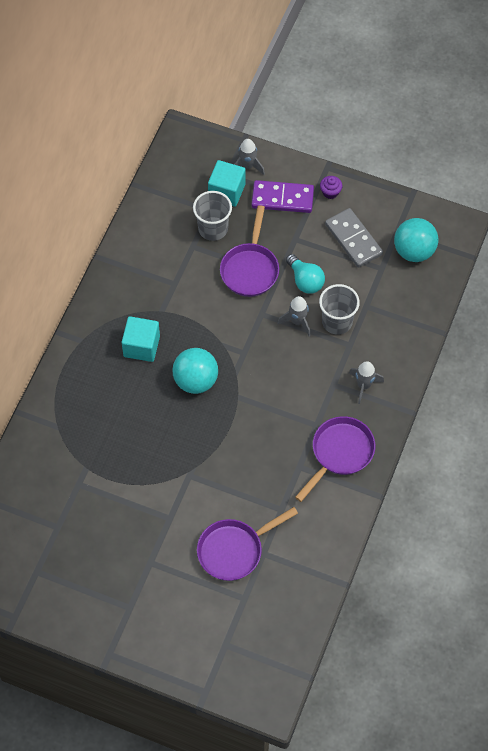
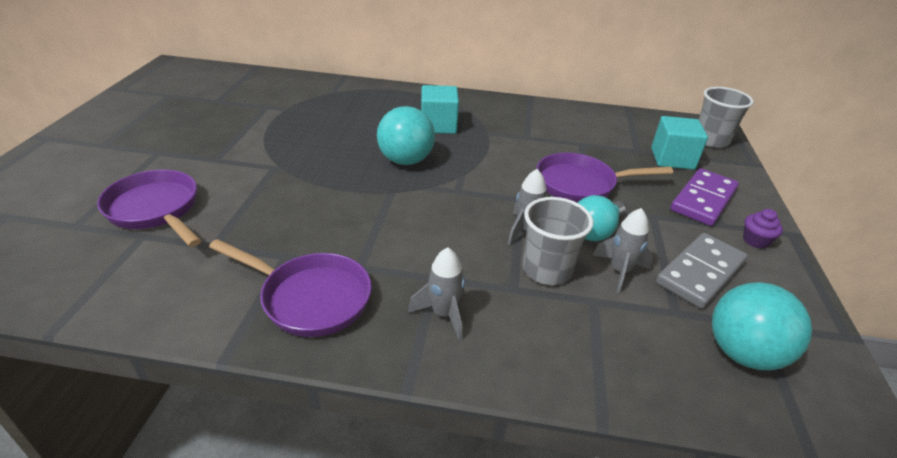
camera: 75 degrees right, 25 degrees down
(213, 229) = (615, 154): grey cup -> grey cup (711, 140)
(247, 166) = (721, 170): grey rocket -> grey rocket (620, 271)
(282, 198) = (703, 200): purple domino -> purple domino turned 45 degrees clockwise

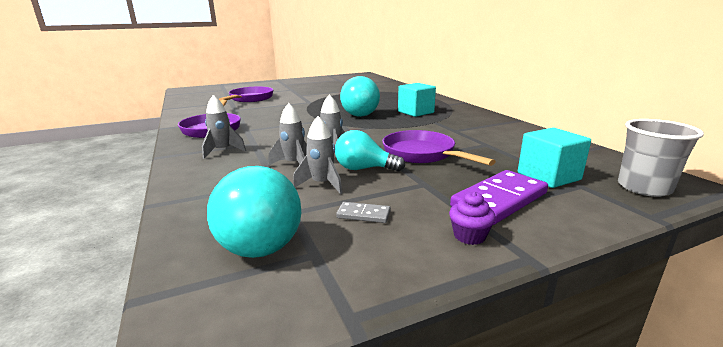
camera: 60 degrees right, 15 degrees down
(547, 270) = (294, 164): grey cup -> grey rocket
(700, 273) = (363, 215): grey domino -> grey domino, size x0.48
(703, 200) = (499, 200): purple domino -> purple domino turned 45 degrees counterclockwise

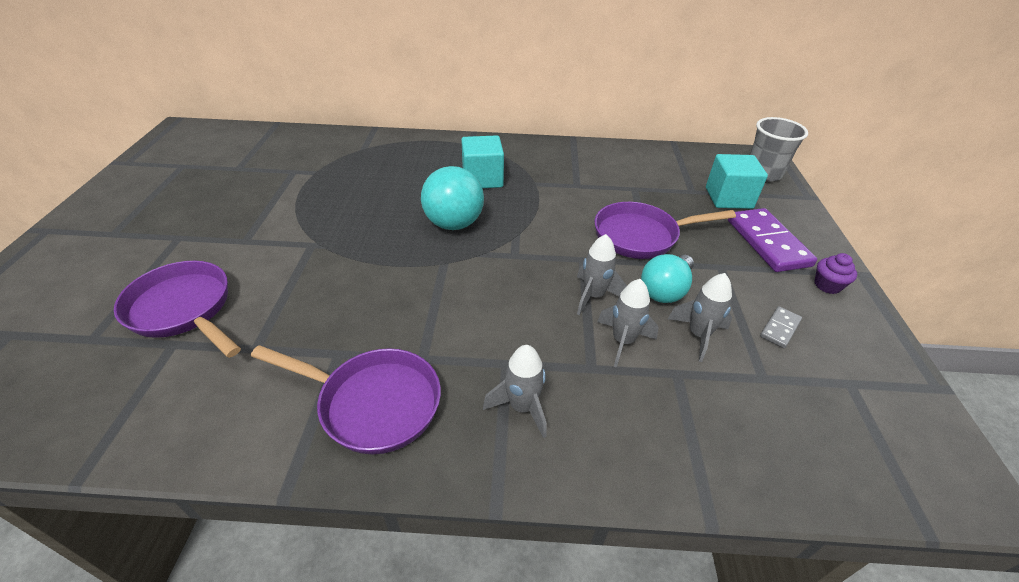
camera: 65 degrees left, 20 degrees up
(261, 249) = (839, 419): turquoise ball -> none

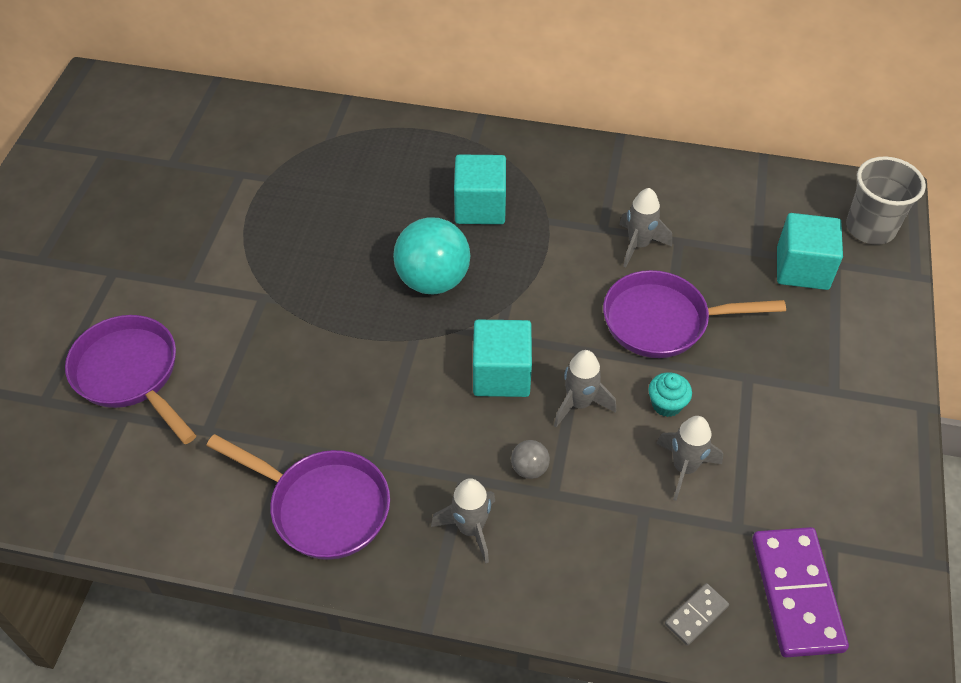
camera: 10 degrees right, 10 degrees up
(523, 281) = (501, 374): none -> turquoise cube
(565, 349) = (529, 469): none -> grey ball
(623, 341) = (596, 466): grey rocket -> grey rocket (638, 245)
(665, 290) = (666, 404): turquoise light bulb -> turquoise cupcake
(767, 242) = (823, 347): purple domino -> purple domino (796, 593)
(780, 328) = (783, 470): grey domino -> grey domino (696, 615)
(827, 285) = (870, 418): purple cupcake -> none

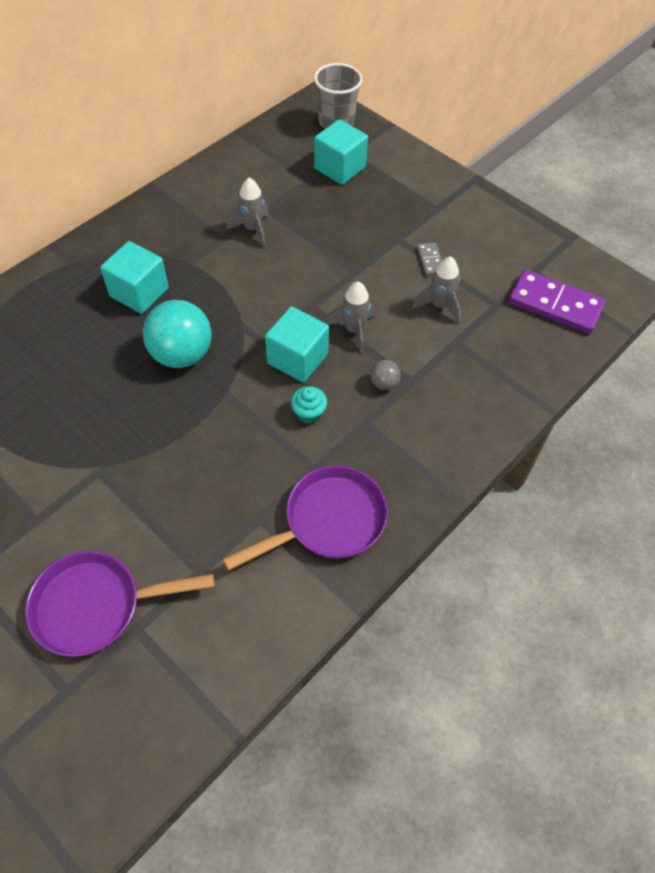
camera: 60 degrees left, 5 degrees up
(470, 529) = (407, 440): grey rocket -> none
(663, 321) = (324, 253): purple pan -> none
(666, 404) = (388, 287): turquoise cupcake -> turquoise cupcake (309, 413)
(696, 615) = (541, 358): grey domino -> grey domino (430, 260)

